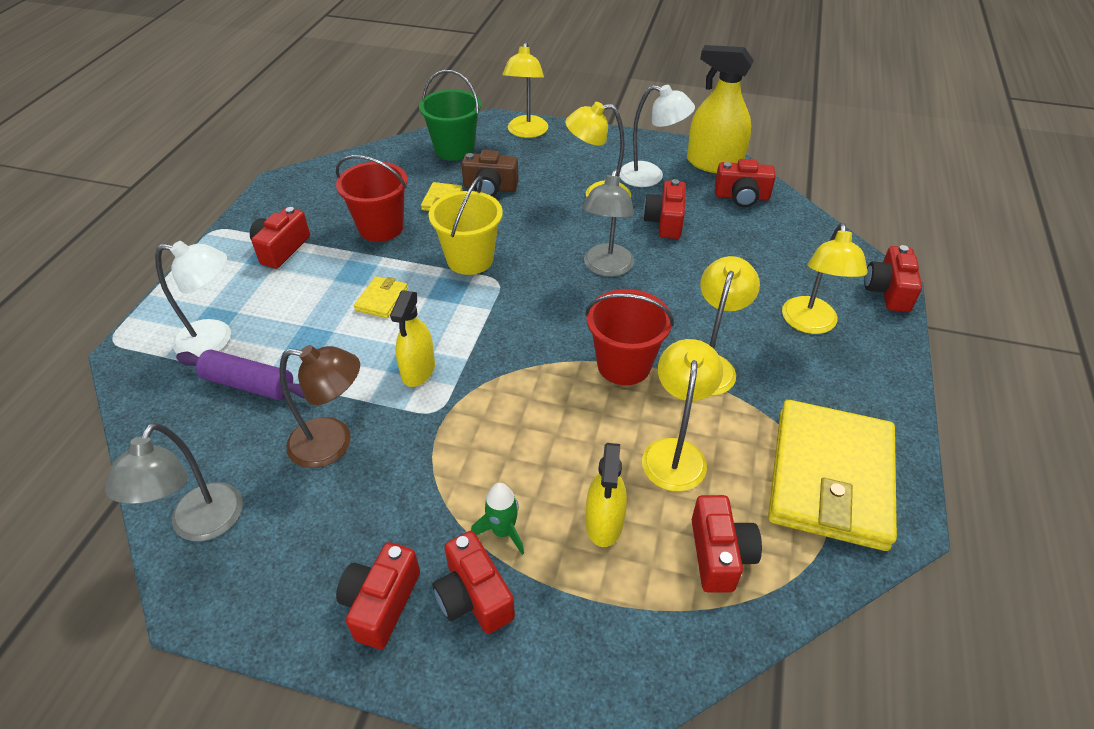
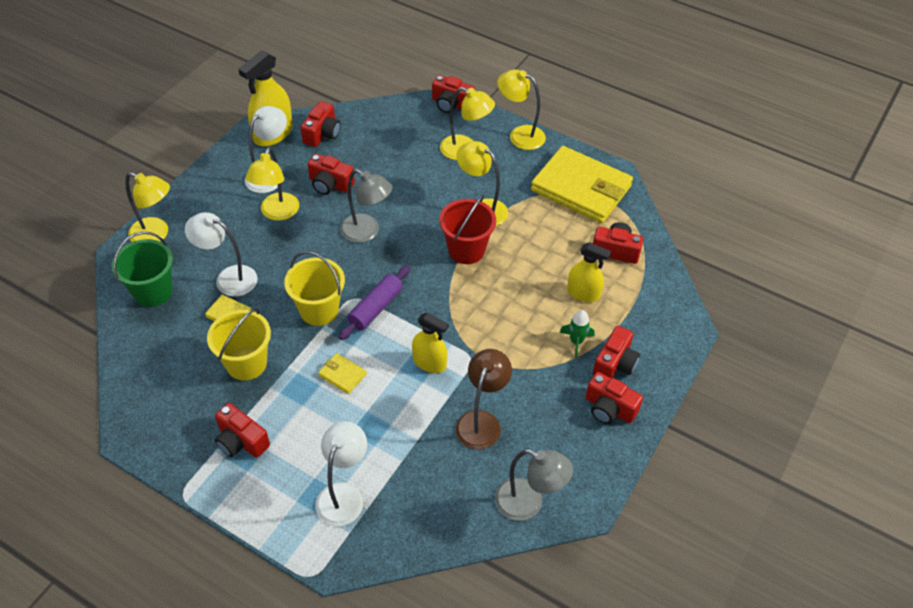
camera: 75 degrees left, 5 degrees up
(249, 384) = (405, 471): purple rolling pin -> purple rolling pin (376, 308)
(381, 227) = (246, 363): red bucket -> yellow bucket
(473, 596) = (615, 363): red camera -> red camera turned 45 degrees counterclockwise
(490, 188) = (228, 278): brown camera -> white lamp
(675, 452) = (544, 247): yellow lamp -> yellow lamp (520, 135)

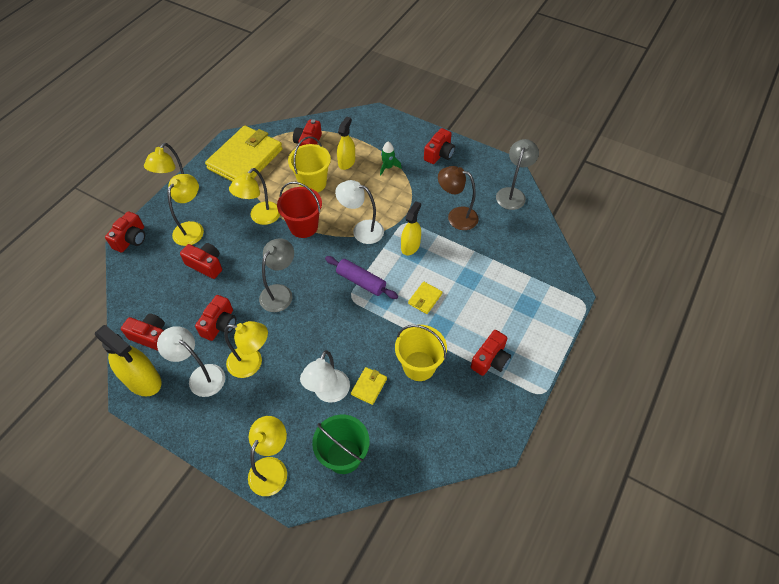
camera: 90 degrees left, 5 degrees up
(319, 310) = (363, 320): yellow bucket -> yellow bucket (313, 183)
(343, 495) = (523, 290): white lamp -> white lamp (361, 230)
(615, 363) = (405, 149): red camera -> red camera (206, 265)

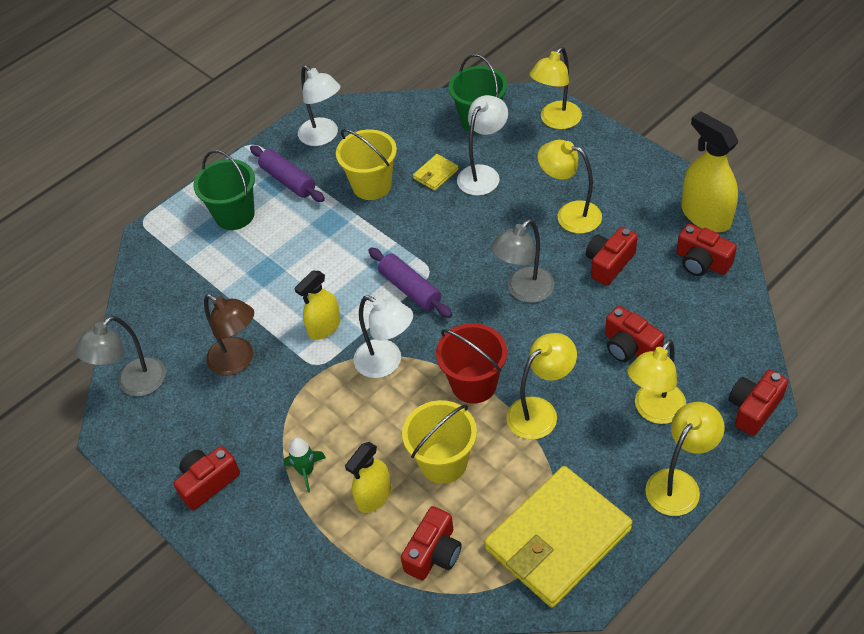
camera: 160 degrees left, 5 degrees down
(201, 376) = (633, 210): white lamp -> white lamp (323, 137)
(425, 299) = (334, 255): yellow wallet -> none
(490, 360) = (288, 180): red camera -> purple rolling pin
(516, 320) = (234, 215): none -> green bucket

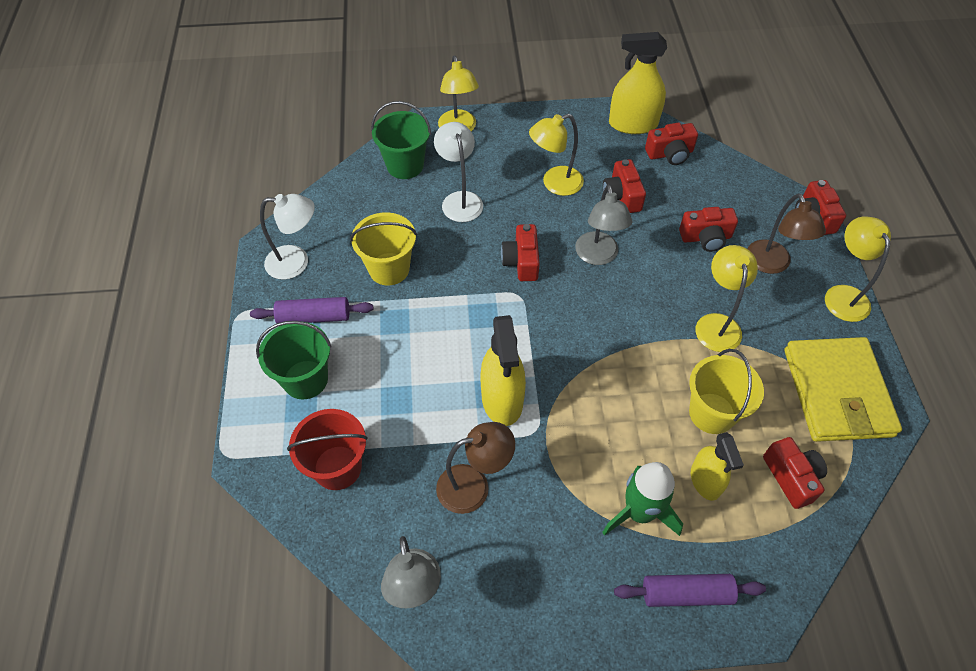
camera: 55 degrees left, 5 degrees up
(208, 482) = (585, 598): red camera -> red camera (521, 261)
(306, 471) = (639, 512): green rocket -> green rocket, size x1.76
(324, 327) = (502, 399): yellow spray bottle -> yellow spray bottle, size x1.55
(386, 363) = (582, 383): white lamp -> none
(410, 289) = (523, 318): purple rolling pin -> purple rolling pin (686, 594)
(436, 174) = (426, 225): yellow wallet -> none
(474, 384) = (655, 344): red bucket -> red bucket (337, 467)
(654, 411) = (771, 264): yellow lamp -> brown lamp

